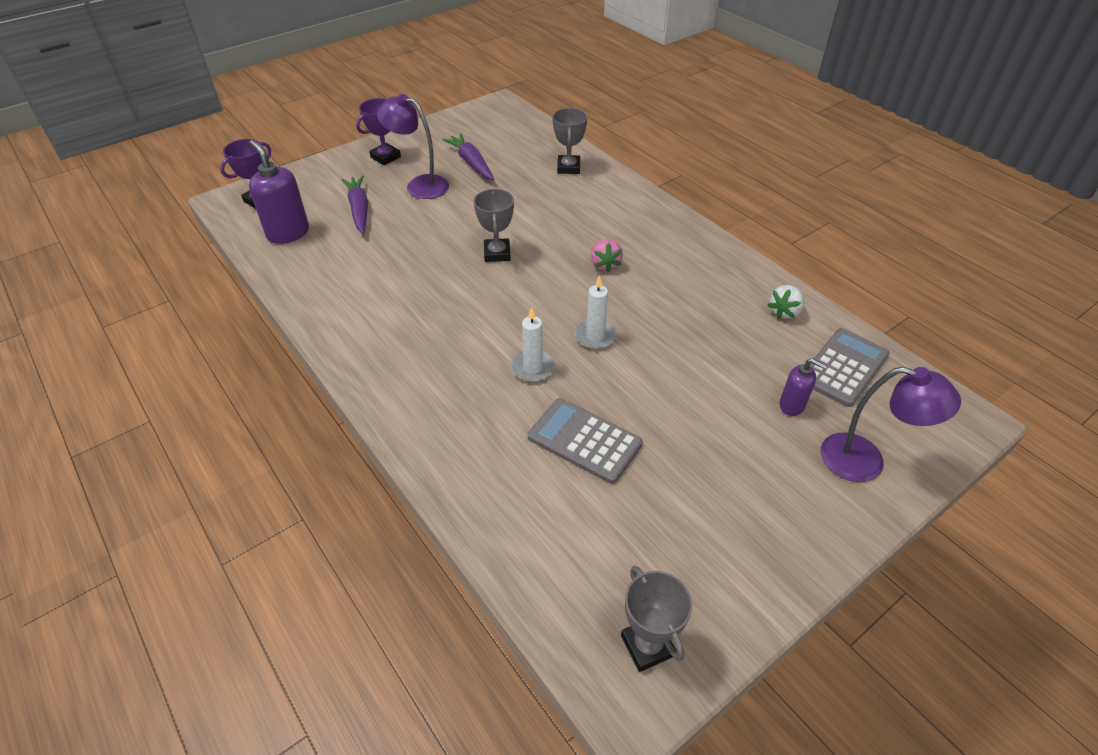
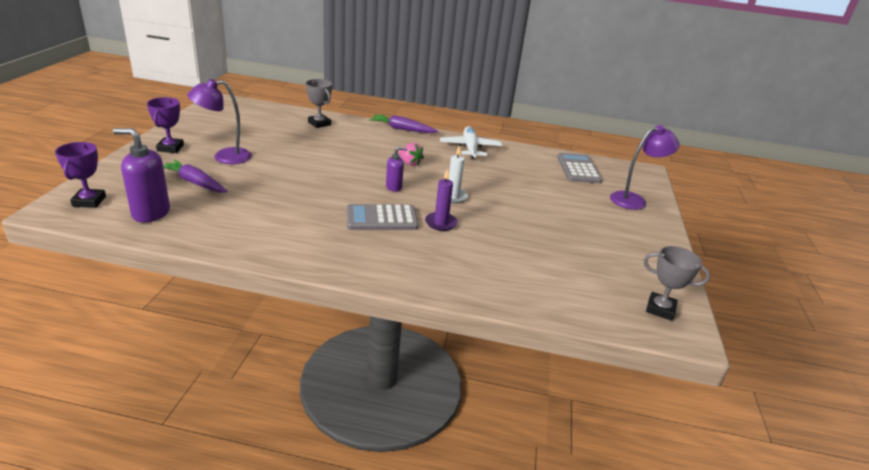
camera: 45 degrees left, 15 degrees down
(471, 163) = (247, 136): purple carrot -> purple carrot (402, 129)
(497, 253) = (336, 177): grey trophy -> none
(533, 368) = (441, 223): white candle -> purple candle
(584, 440) = (515, 243): grey calculator -> grey calculator (381, 218)
(716, 269) = (470, 148): none -> white plane
(784, 312) = (525, 156): white strawberry -> none
(792, 405) = (580, 191): purple soap dispenser -> purple soap dispenser (394, 187)

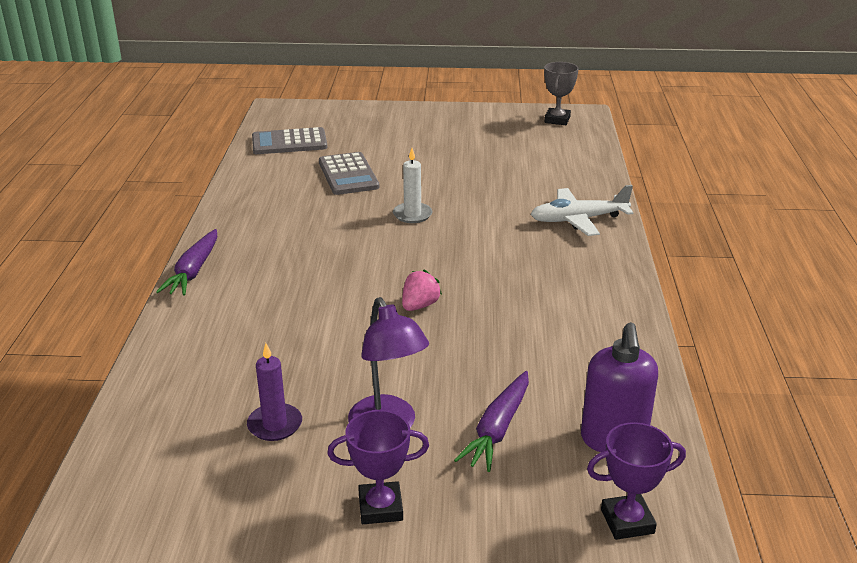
camera: 95 degrees left, 0 degrees up
(319, 123) = (192, 357): grey trophy -> none
(381, 218) = (498, 254): grey calculator -> grey calculator (348, 175)
(394, 187) = (410, 255): purple soap dispenser -> none
(410, 163) = (326, 251): pink strawberry -> pink strawberry (419, 306)
(441, 223) = (483, 217): purple candle -> purple candle (275, 425)
(470, 148) = (251, 211): white plane -> white plane (578, 220)
(634, 200) = (358, 117): purple lamp -> none

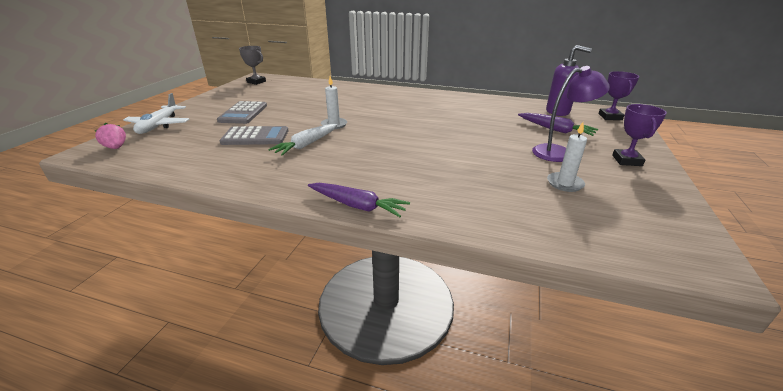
camera: 75 degrees left, 0 degrees up
(275, 425) = (565, 183): purple candle -> white candle
(289, 142) = (167, 152): grey calculator -> grey calculator (243, 113)
(337, 211) = (307, 144): none -> white carrot
(419, 306) = (442, 134): pink strawberry -> pink strawberry (116, 147)
(578, 220) = (373, 93): white plane -> white plane (159, 125)

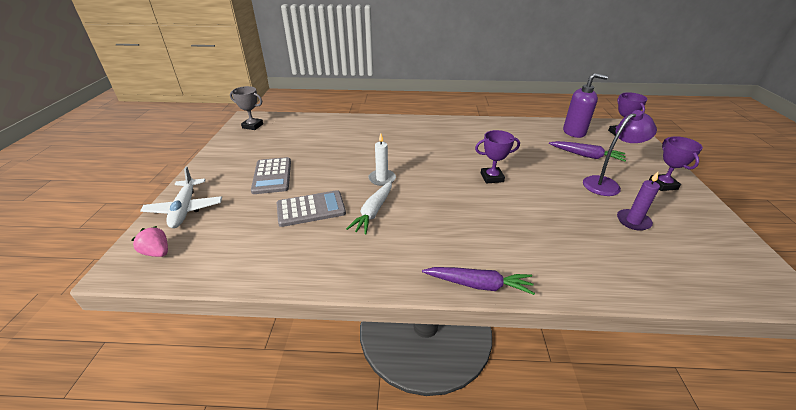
camera: 15 degrees left, 5 degrees up
(439, 135) = (492, 177): none -> purple trophy
(565, 183) = (633, 221): white candle -> purple candle

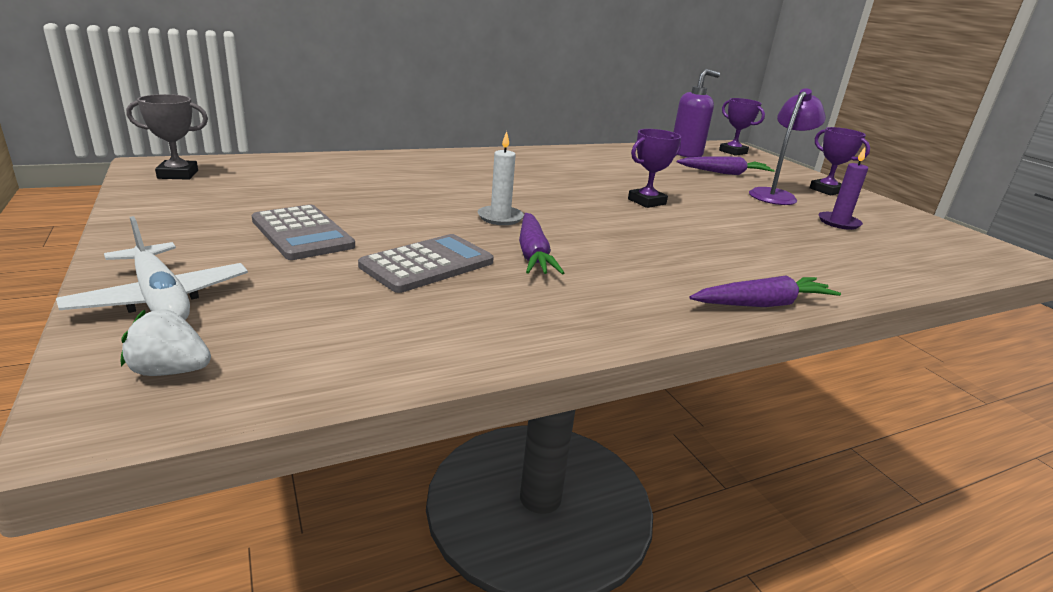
camera: 30 degrees left, 10 degrees down
(157, 252) = (170, 371): pink strawberry -> white strawberry
(373, 211) = (533, 254): white carrot -> purple carrot

